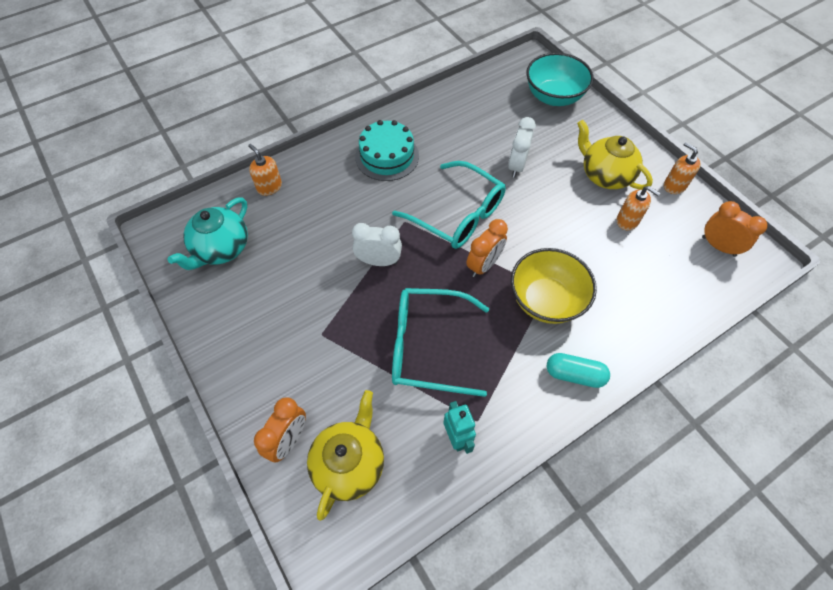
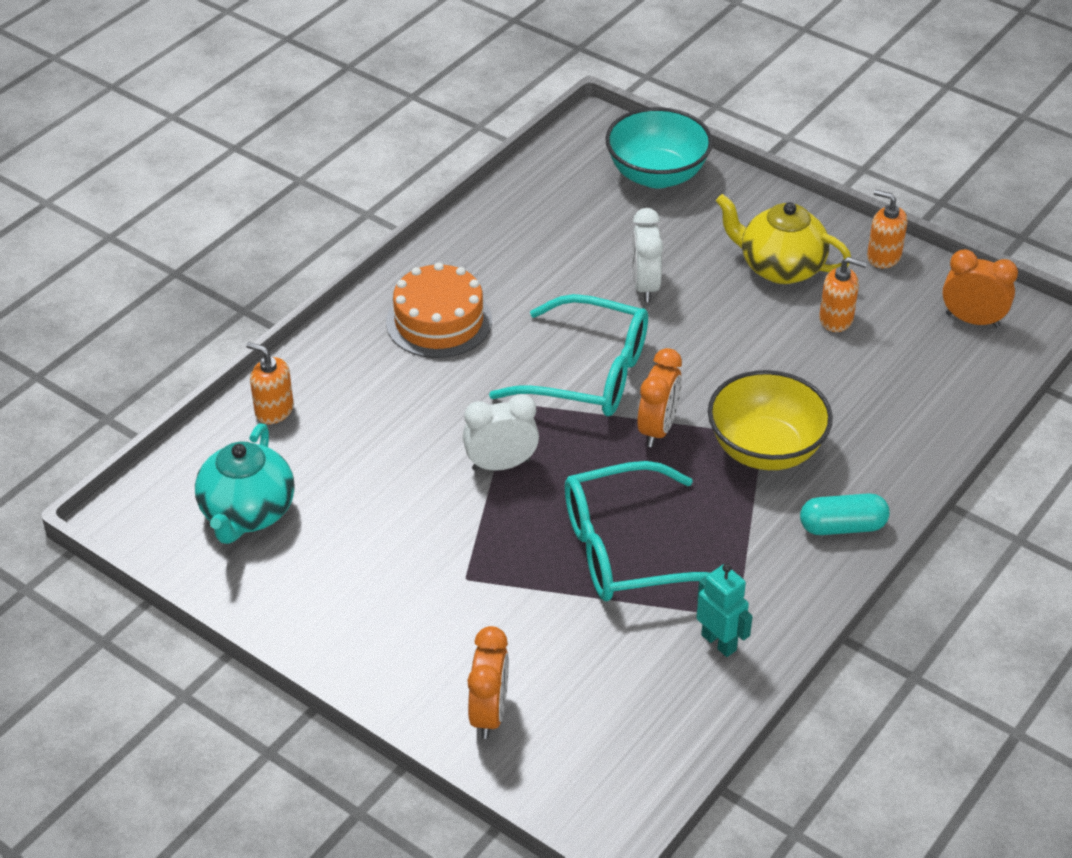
camera: 20 degrees left, 15 degrees down
(349, 464) = (589, 714): yellow teapot -> none
(387, 156) = (439, 321): turquoise cake -> orange cake

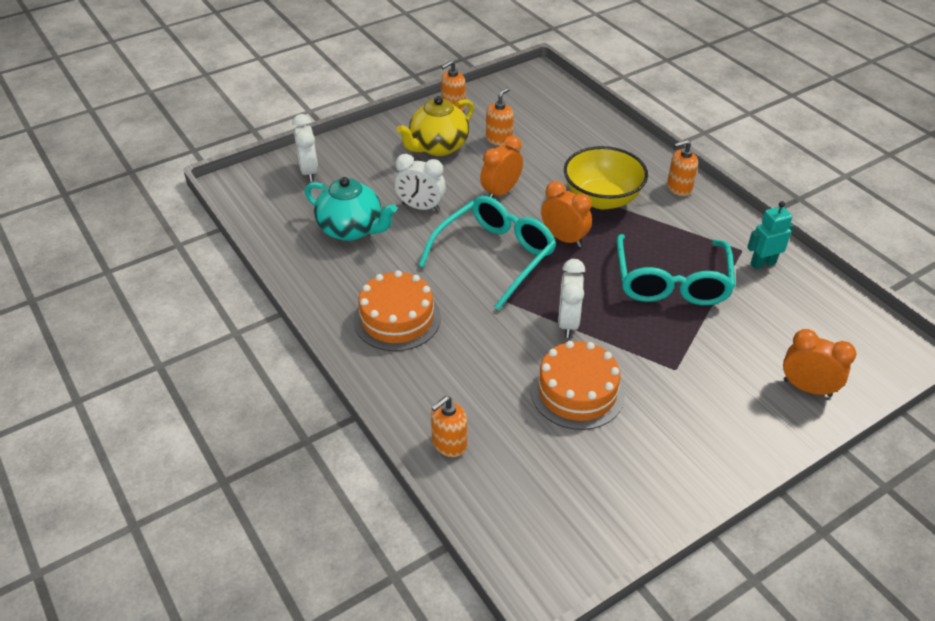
camera: 70 degrees left, 0 degrees up
(247, 513) = (564, 488): turquoise teapot -> turquoise teapot (351, 229)
(390, 496) = (577, 392): none -> orange cake
(656, 175) = (309, 171): turquoise bowl -> white clock
(842, 526) = (679, 188): turquoise capsule -> orange soap dispenser
(972, 320) = (527, 93): orange clock -> orange clock (501, 192)

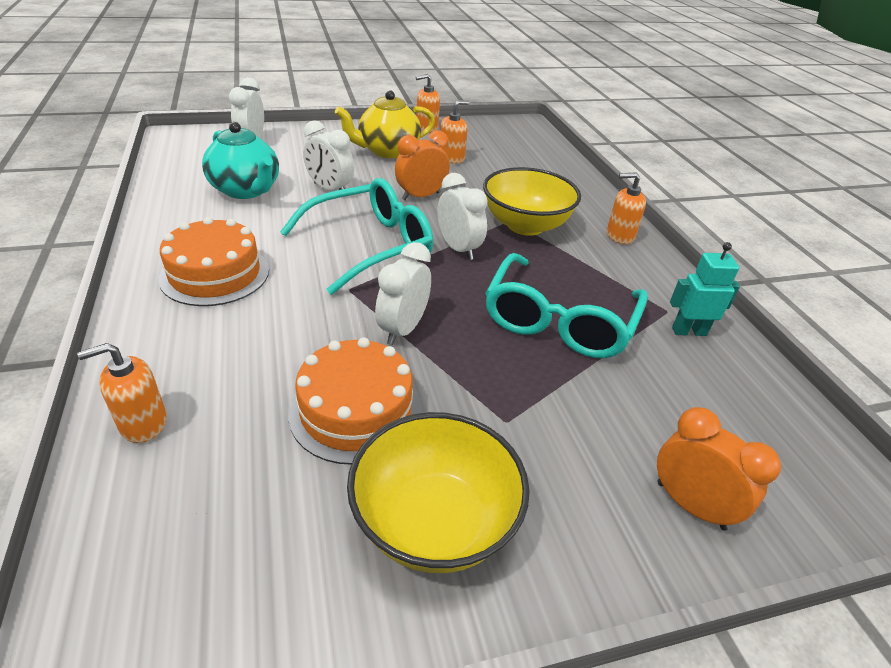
camera: 15 degrees right, 5 degrees down
(564, 238) = (458, 249): orange clock -> white clock
(668, 444) = (434, 522): none -> yellow bowl

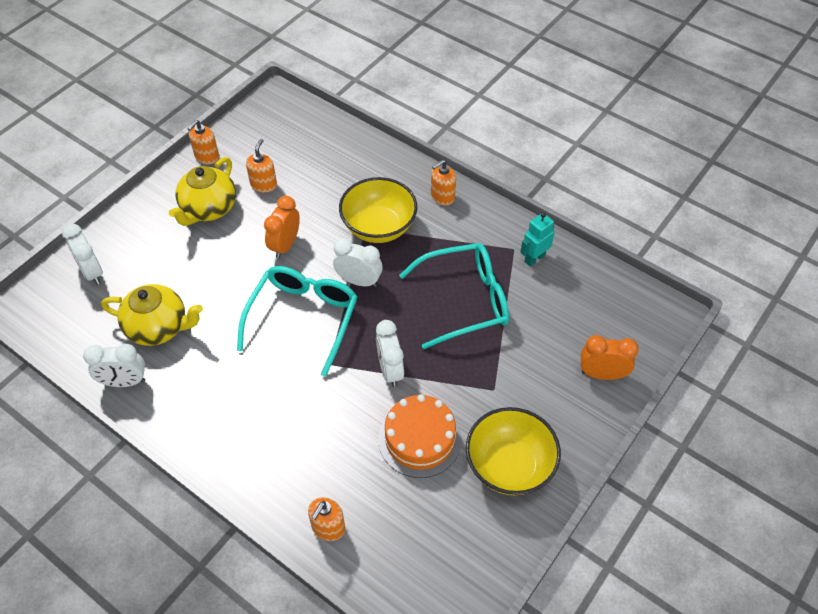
camera: 35 degrees left, 15 degrees up
(215, 274) = (237, 413): orange cake -> none
(246, 190) = (159, 327): turquoise teapot -> yellow teapot
(330, 189) = (216, 283): white clock -> white clock (124, 382)
(559, 321) = (465, 300): turquoise glasses -> turquoise glasses turned 90 degrees counterclockwise

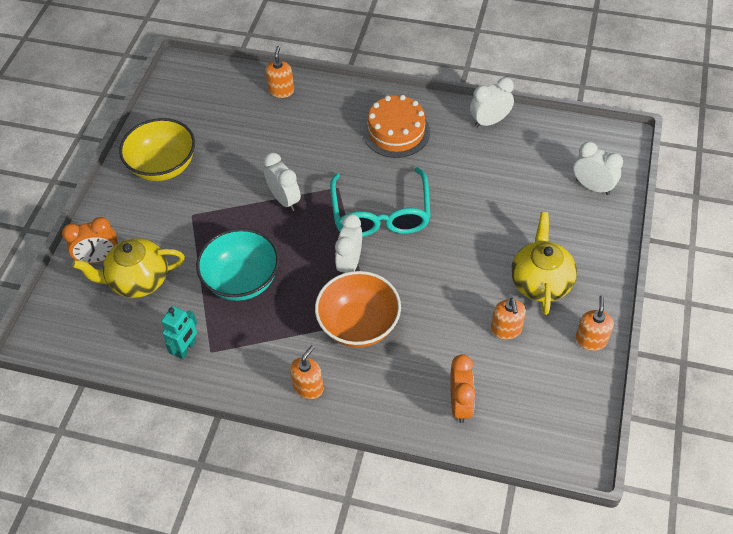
camera: 160 degrees right, 0 degrees up
(159, 327) = (496, 165): yellow teapot -> yellow teapot (138, 280)
(285, 245) = (439, 272): orange clock -> orange clock (460, 404)
(359, 281) = (350, 263): white clock -> white clock turned 105 degrees clockwise
(379, 227) = (359, 325): yellow bowl -> orange bowl
(419, 439) = (239, 161): orange cake -> orange cake (396, 132)
(465, 300) = (242, 280): turquoise glasses -> turquoise bowl

